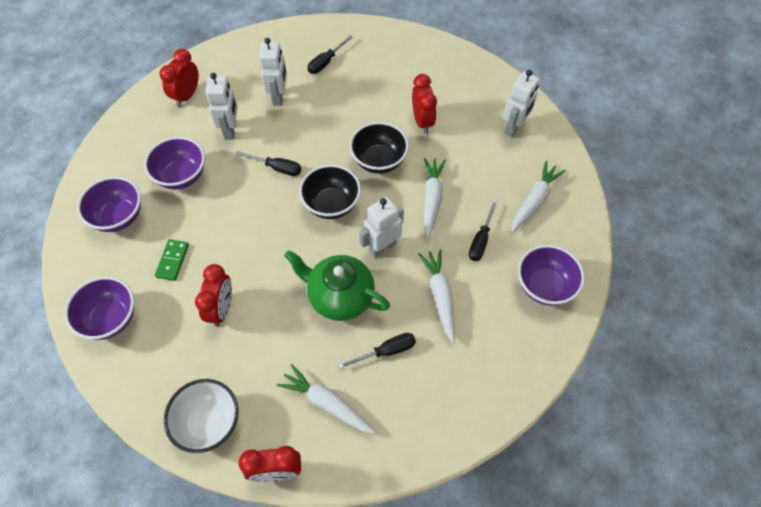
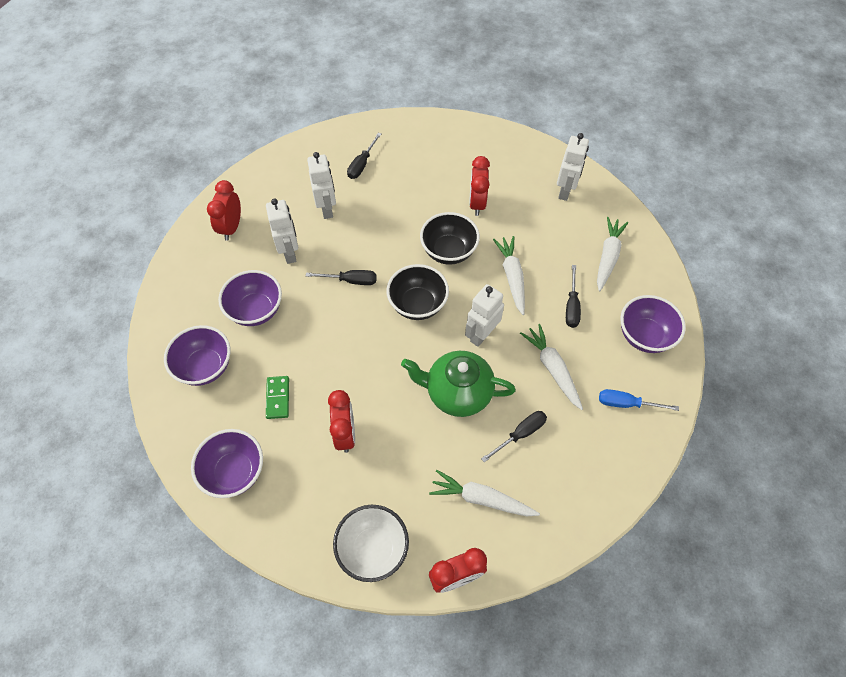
camera: 15 degrees left, 0 degrees up
(422, 121) = (477, 203): red clock -> red clock turned 150 degrees counterclockwise
(502, 348) = (626, 404): none -> blue screwdriver

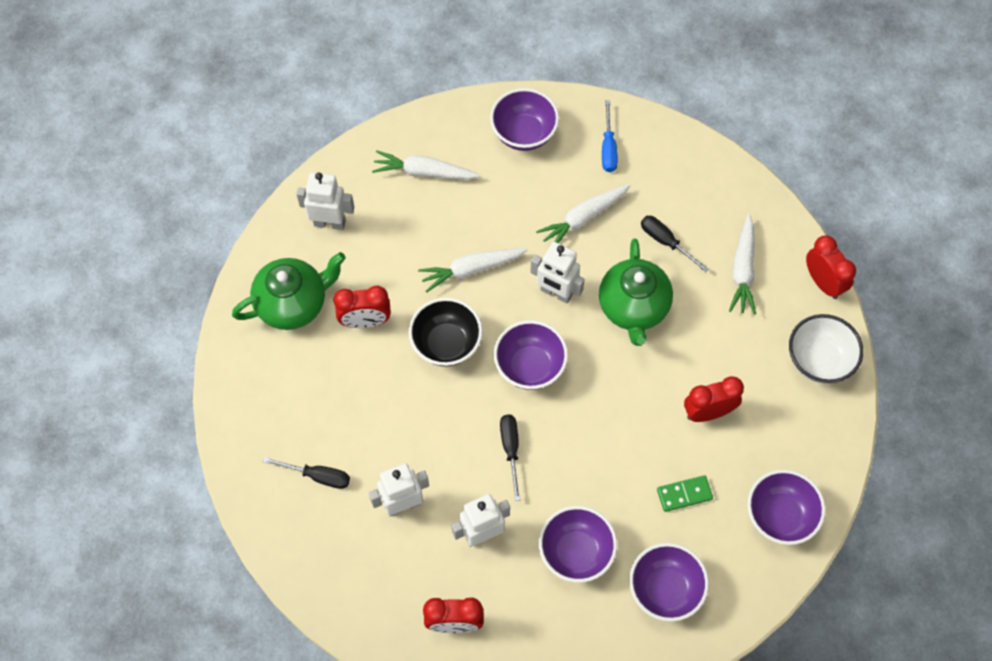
camera: 100 degrees left, 5 degrees up
(417, 304) = (530, 366): black bowl -> purple bowl
(499, 163) = (293, 303): none -> green teapot
(571, 306) = (499, 205): black screwdriver -> none

